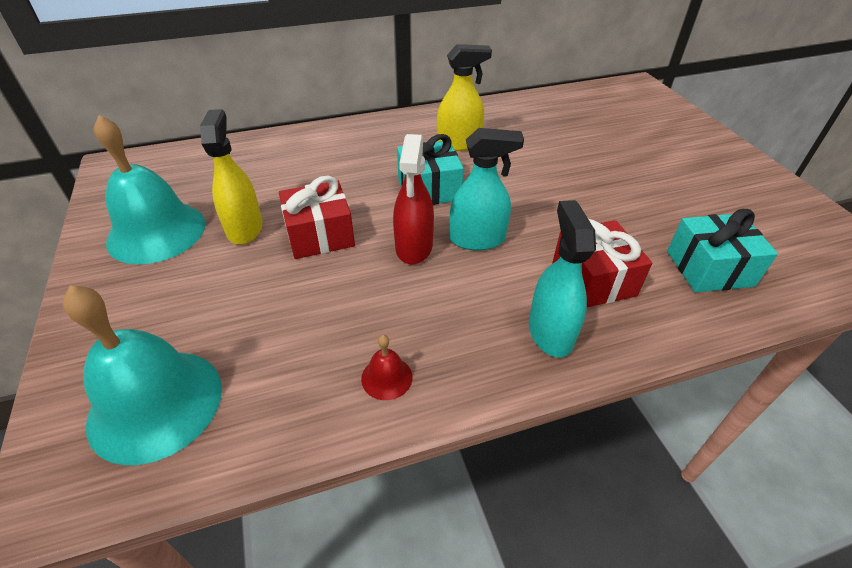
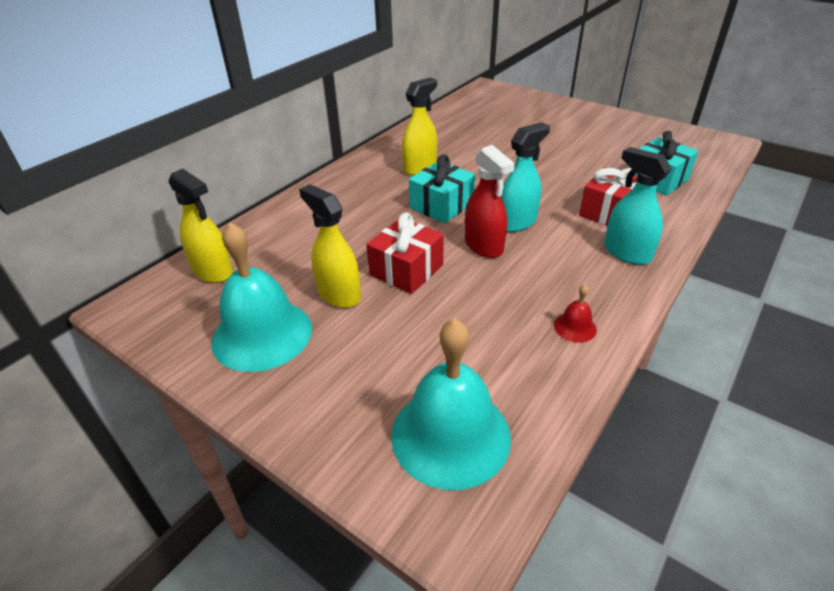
camera: 35 degrees left, 5 degrees down
(193, 164) = (213, 271): none -> yellow spray bottle

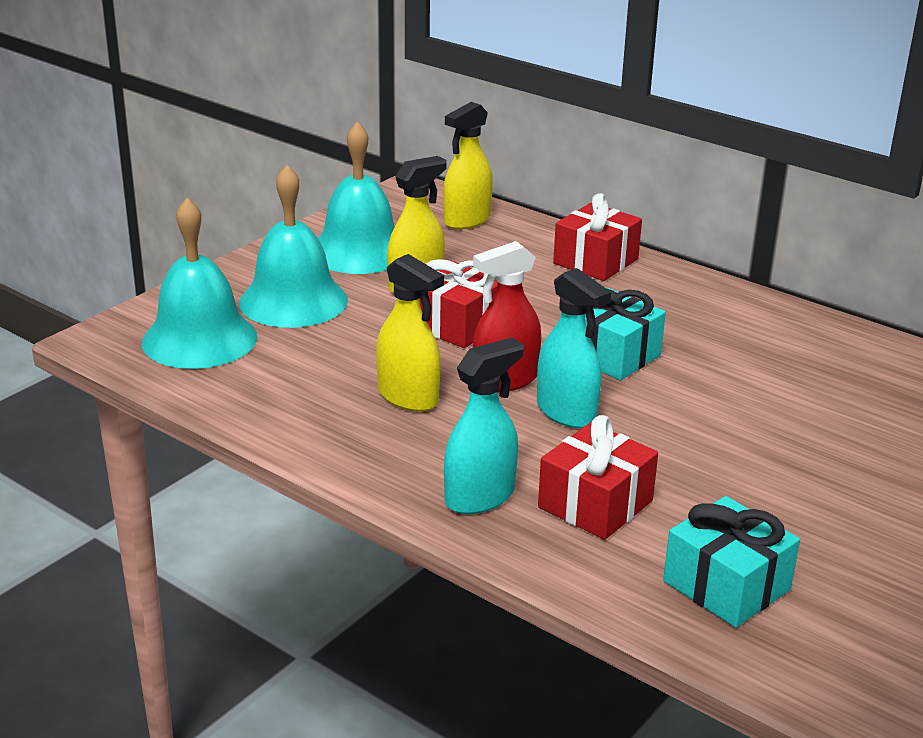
camera: 90 degrees right, 10 degrees down
(304, 209) = (595, 261): none -> red gift
(366, 371) = (293, 301): none -> turquoise bell
(420, 167) = (730, 343): yellow spray bottle -> yellow spray bottle (408, 397)
(575, 327) = (327, 426): red bell -> none

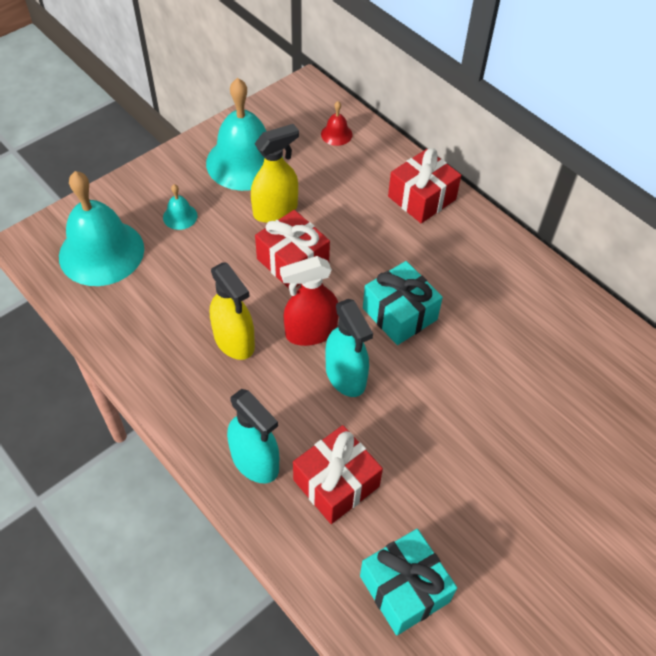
camera: 10 degrees right, 25 degrees up
(293, 301) = (180, 216): turquoise bell -> turquoise bell, size x0.42
(467, 220) = (336, 134): yellow spray bottle -> red bell
(480, 497) = (255, 461): turquoise spray bottle -> turquoise spray bottle turned 75 degrees clockwise

